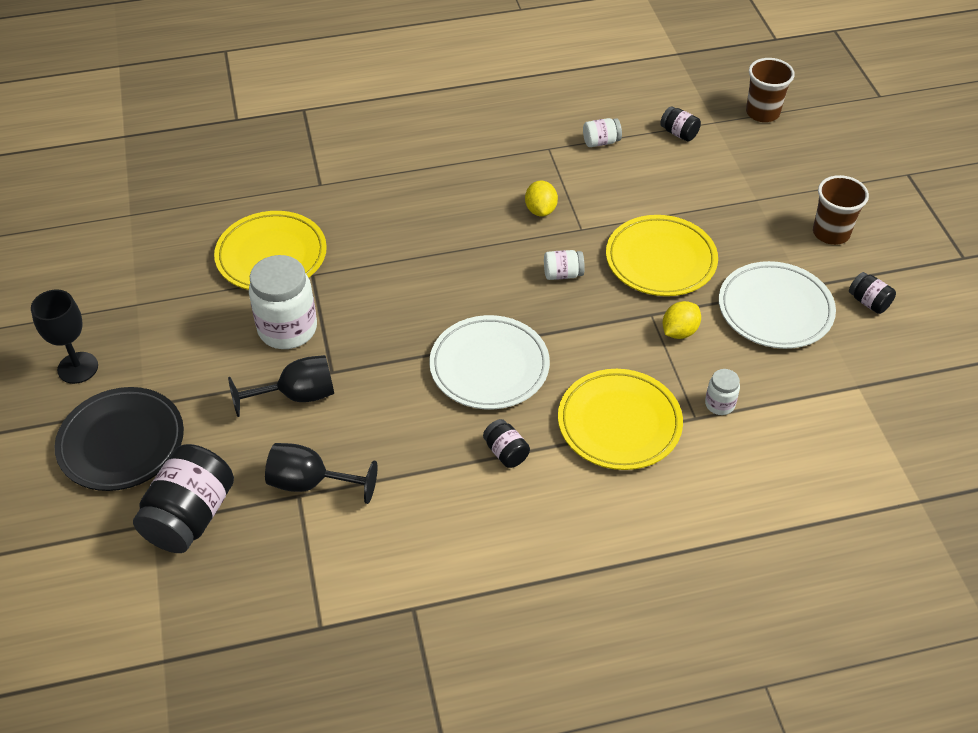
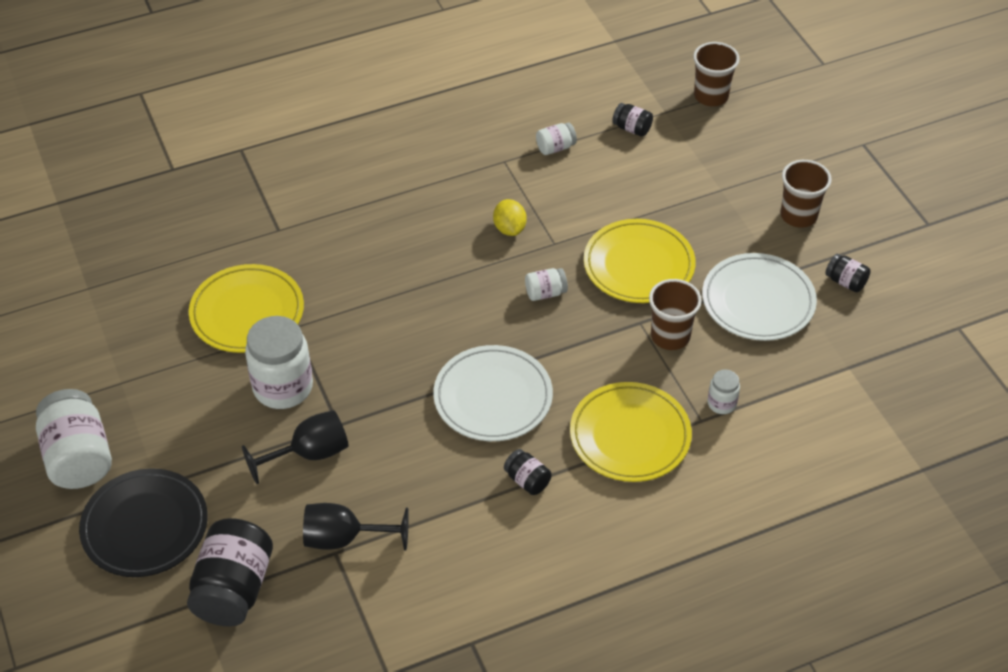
camera: 10 degrees left, 0 degrees up
(78, 368) = (78, 457): black goblet -> white jar
(679, 331) = (670, 336): yellow lemon -> brown cup

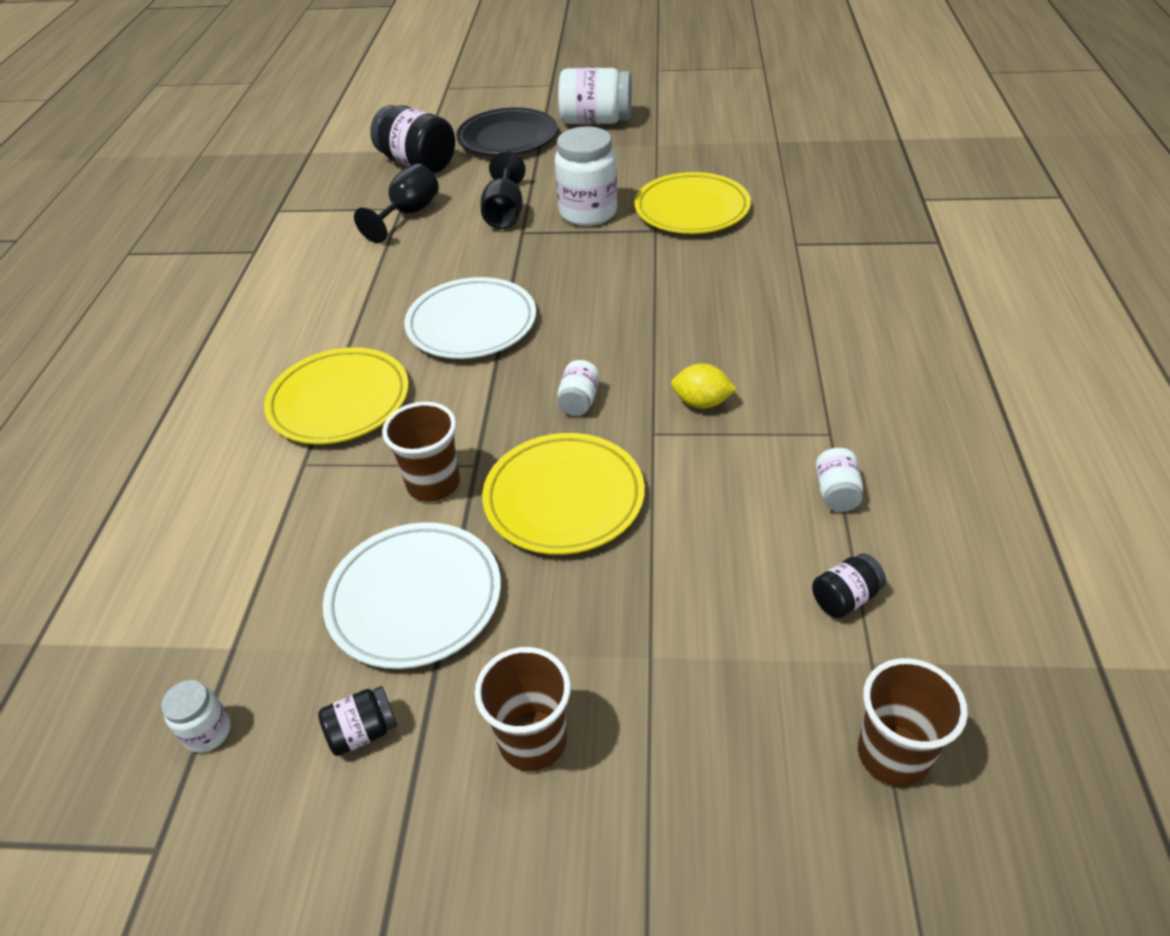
camera: 120 degrees right, 5 degrees down
(527, 480) = (361, 319): black jar -> none
(721, 403) = (306, 490): white jar -> white jar (207, 732)

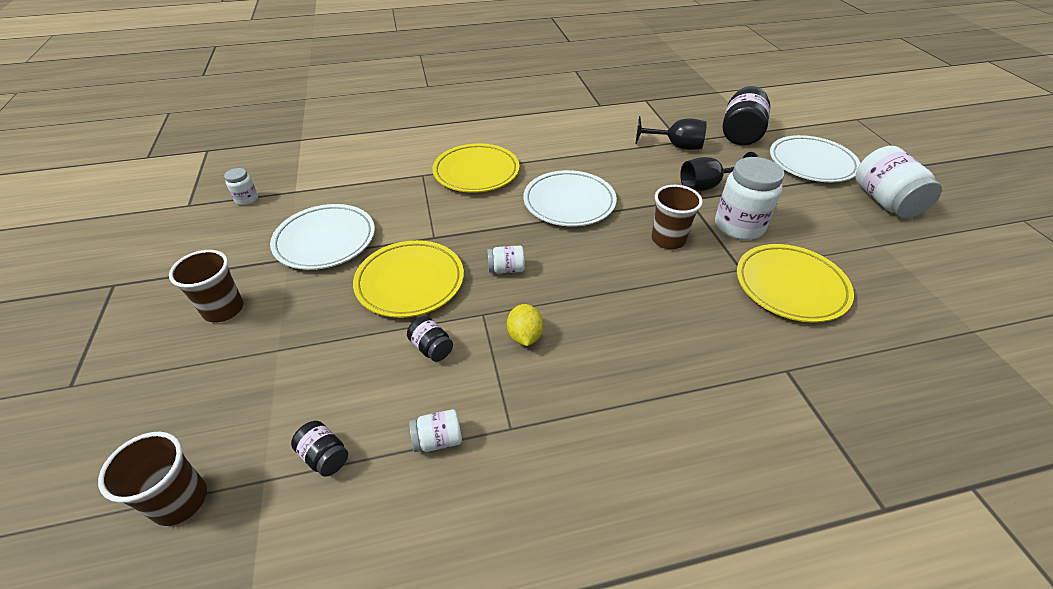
camera: 70 degrees right, 0 degrees up
(363, 732) = (239, 246): black jar -> black jar (431, 348)
(433, 484) = (414, 225): brown cup -> brown cup (668, 240)
(507, 138) = (811, 163): black plate -> white plate

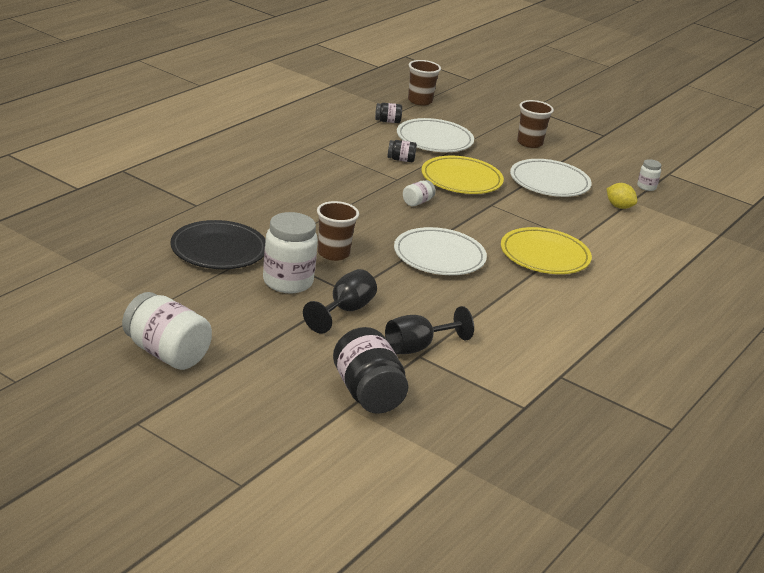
camera: 135 degrees right, 15 degrees down
(438, 440) = (348, 136): white jar -> none
(525, 336) = (360, 177): yellow lemon -> yellow lemon (619, 207)
(790, 286) = (219, 250): yellow plate -> black plate
(811, 163) = (262, 378): white plate -> white plate (434, 140)

